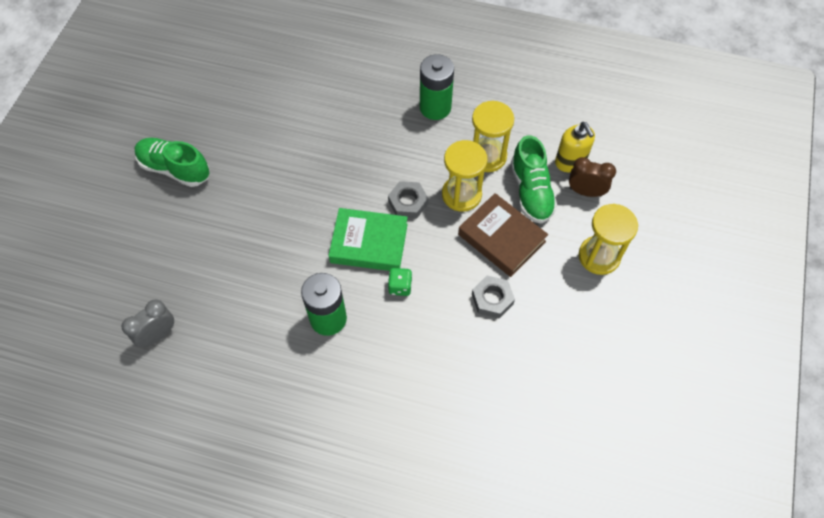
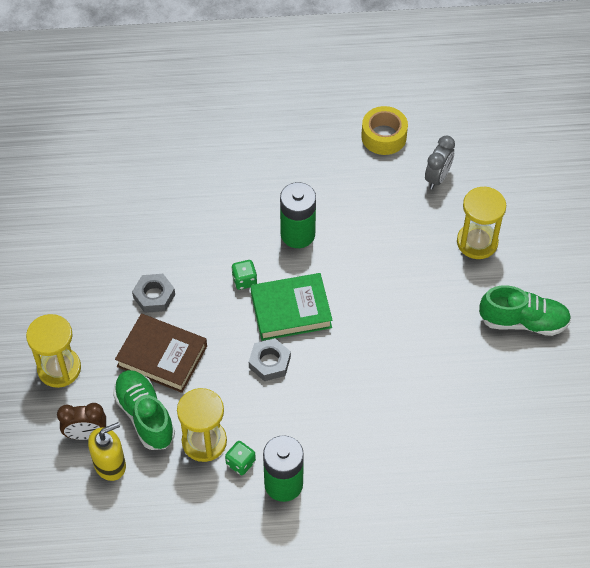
camera: 160 degrees right, 5 degrees down
(182, 406) = (384, 136): none -> yellow tape
(461, 194) = (217, 388): yellow hourglass -> yellow hourglass (477, 242)
(463, 132) = (240, 463): none -> green dice
(570, 162) = (110, 465): yellow soap dispenser -> yellow soap dispenser turned 105 degrees clockwise

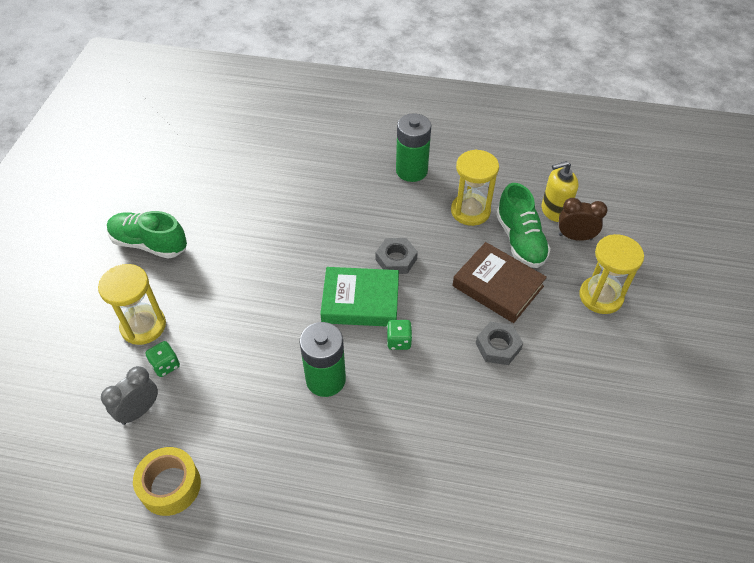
camera: 165 degrees left, 5 degrees down
(240, 463) = (443, 191): green dice -> green dice (165, 365)

